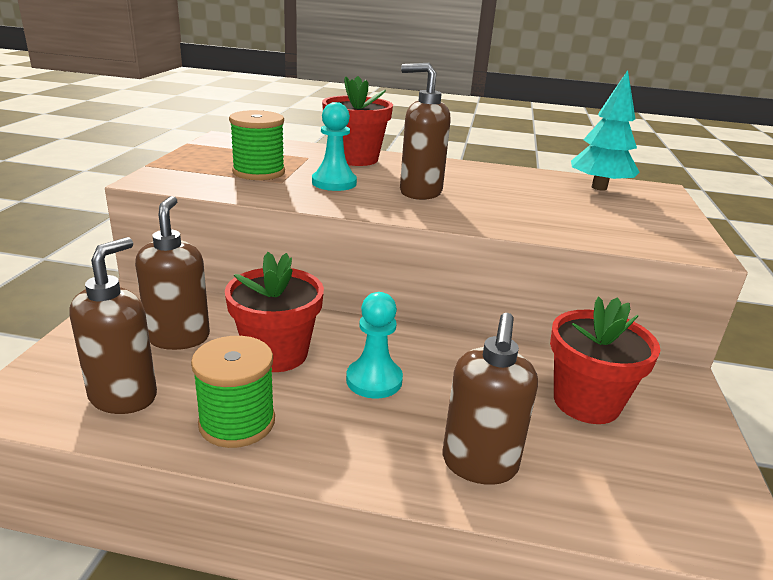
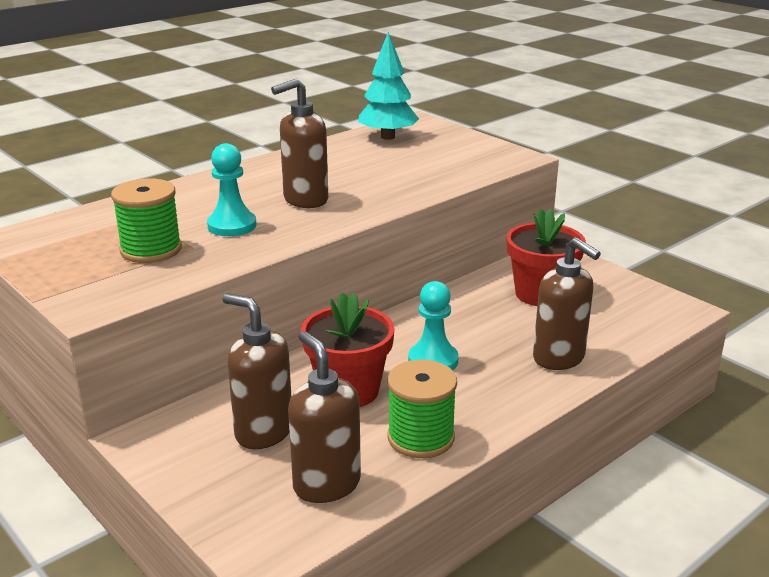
camera: 50 degrees left, 0 degrees up
(355, 159) = (183, 197): red flower pot -> none

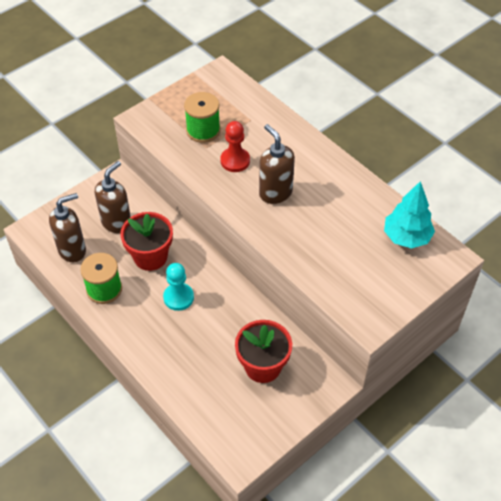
camera: 90 degrees right, 25 degrees up
(232, 226) = (235, 161): turquoise pawn -> red pawn
(559, 358) = (177, 366): brown soap dispenser -> none

